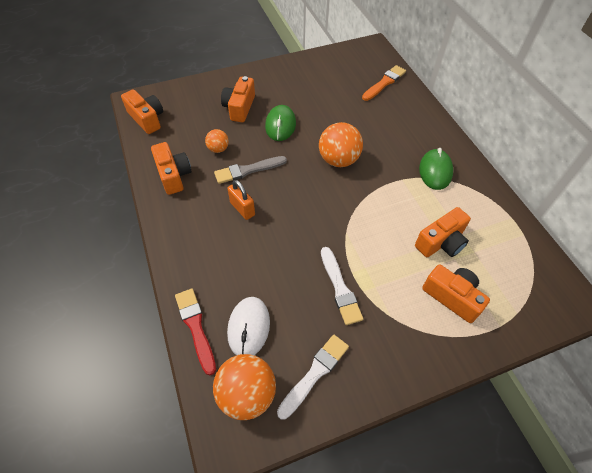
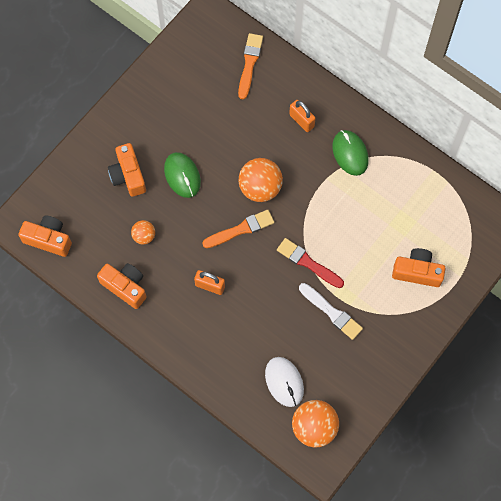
camera: 30 degrees left, 15 degrees up
(195, 327) = (245, 404): red brush -> red brush (308, 263)
(248, 170) = (187, 244): grey brush -> none
(301, 181) = (241, 229): none -> orange brush
(315, 373) = (351, 387): white brush -> none
(405, 132) = (301, 121): none -> orange padlock
(441, 242) = (388, 227): orange camera -> none

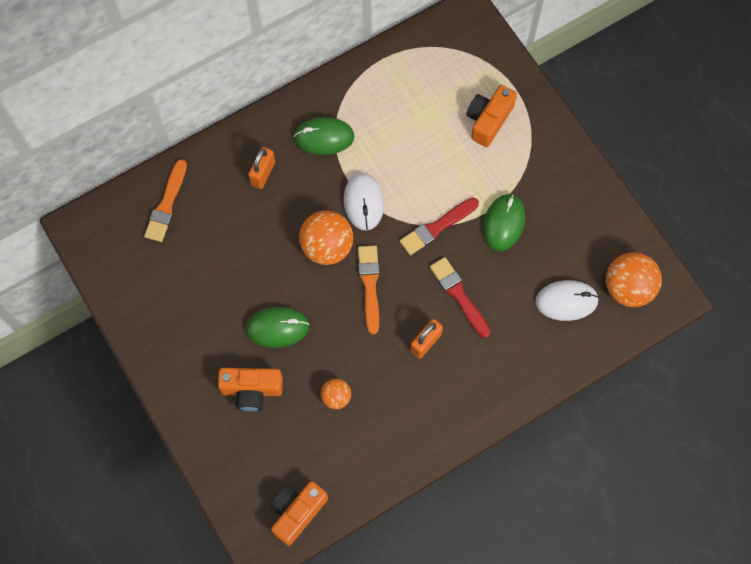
camera: 70 degrees left, 0 degrees up
(125, 287) = (391, 439): orange camera -> none
(249, 63) = (166, 204): orange brush -> orange brush turned 105 degrees counterclockwise
(258, 298) = (459, 295): none -> red brush
(301, 121) = (263, 173): orange padlock -> orange padlock turned 45 degrees counterclockwise
(307, 201) = (363, 202): none -> white mouse
(332, 312) = (503, 223): white brush -> green mouse

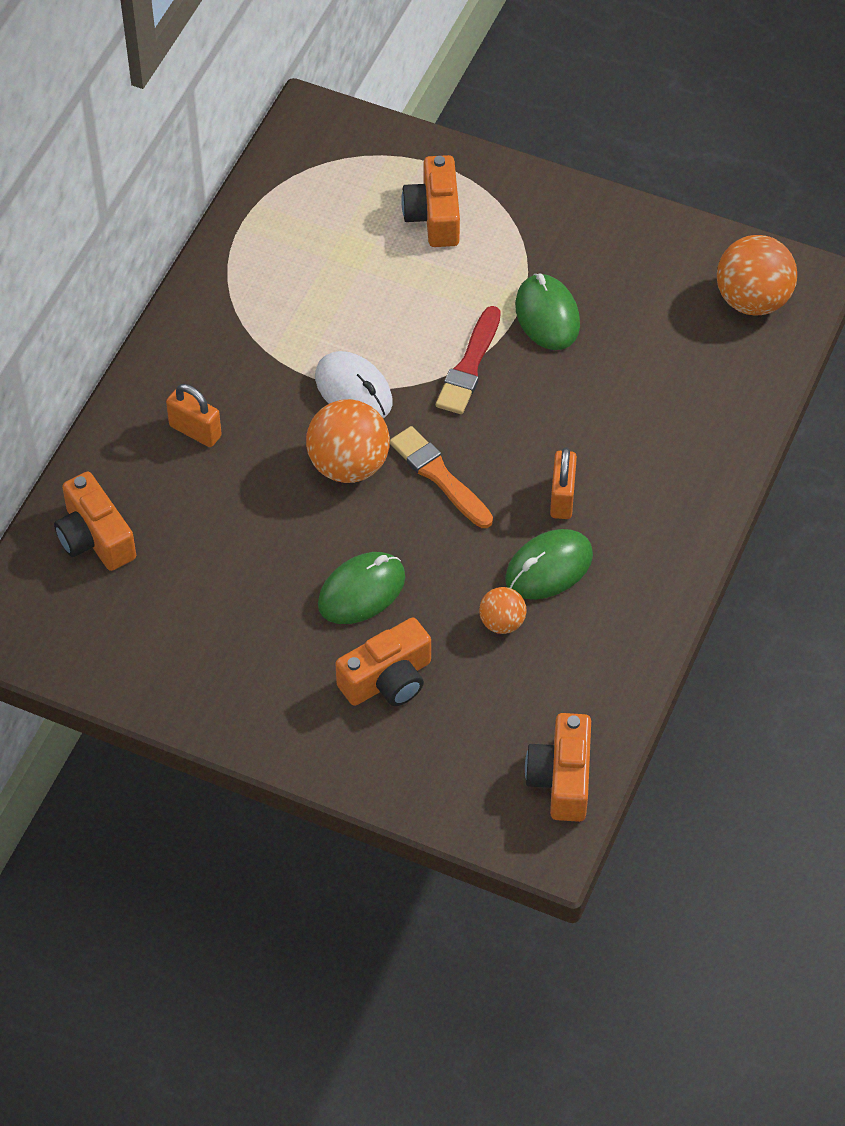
camera: 35 degrees left, 15 degrees down
(166, 204) = (95, 537): orange brush -> orange camera
(263, 173) = (195, 431): orange padlock -> orange padlock turned 45 degrees counterclockwise
(324, 137) = (241, 347): green mouse -> green mouse (548, 567)
(459, 295) = (558, 423): red brush -> none
(566, 301) = (693, 355): white mouse -> none

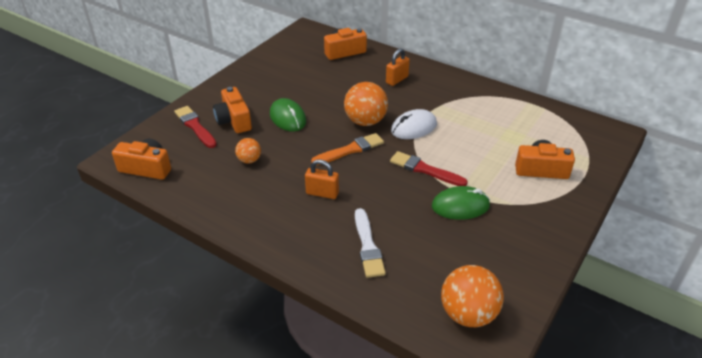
camera: 100 degrees right, 15 degrees down
(420, 741) = (195, 126): none -> red brush
(548, 567) = (277, 181): green mouse -> none
(662, 421) = (368, 246): none -> white brush

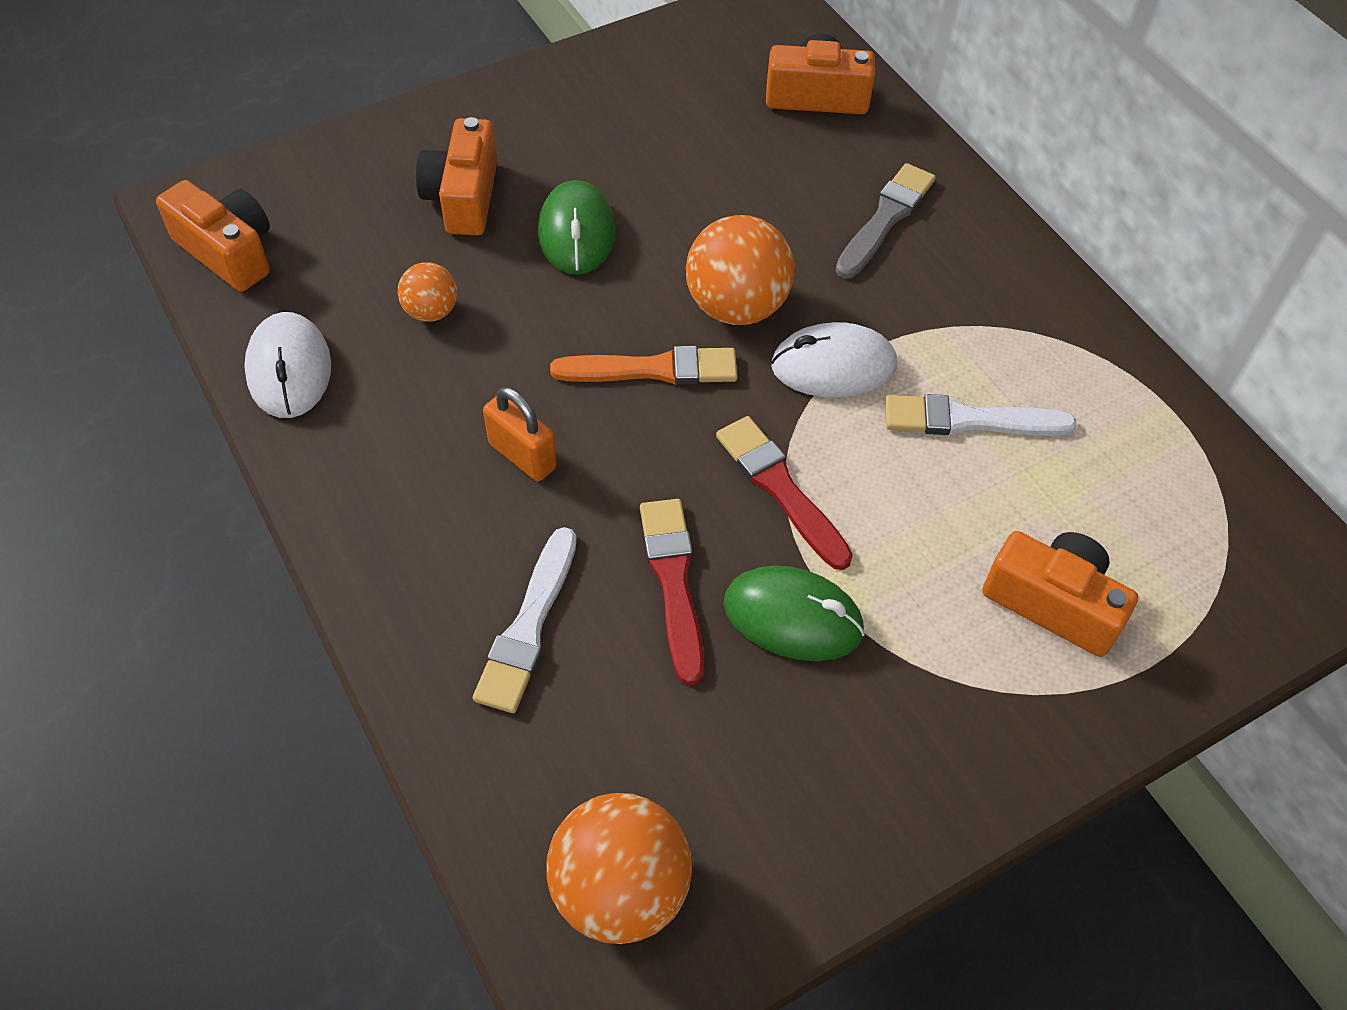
camera: 25 degrees right, 15 degrees up
(195, 126) = (379, 183): red brush -> red brush (673, 581)
(204, 198) = (289, 370): none -> white mouse
(397, 80) = (885, 219): orange padlock -> grey brush
(471, 128) = (968, 420): none -> white brush

